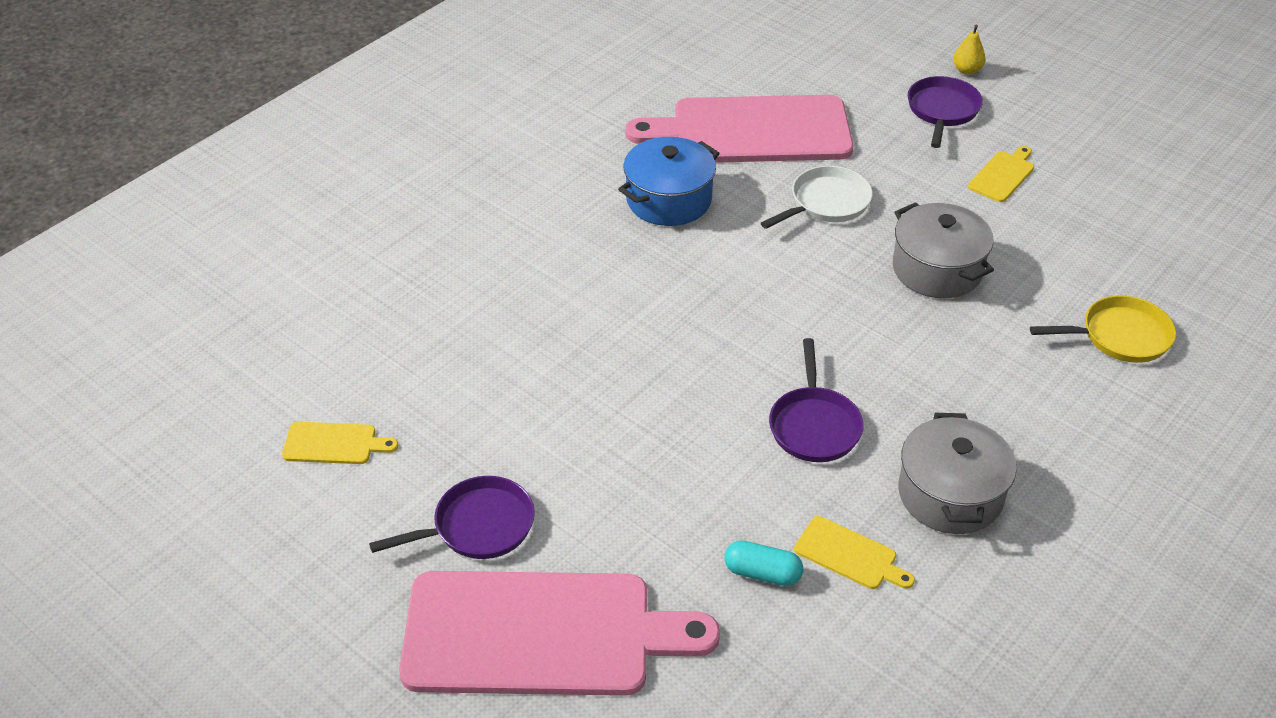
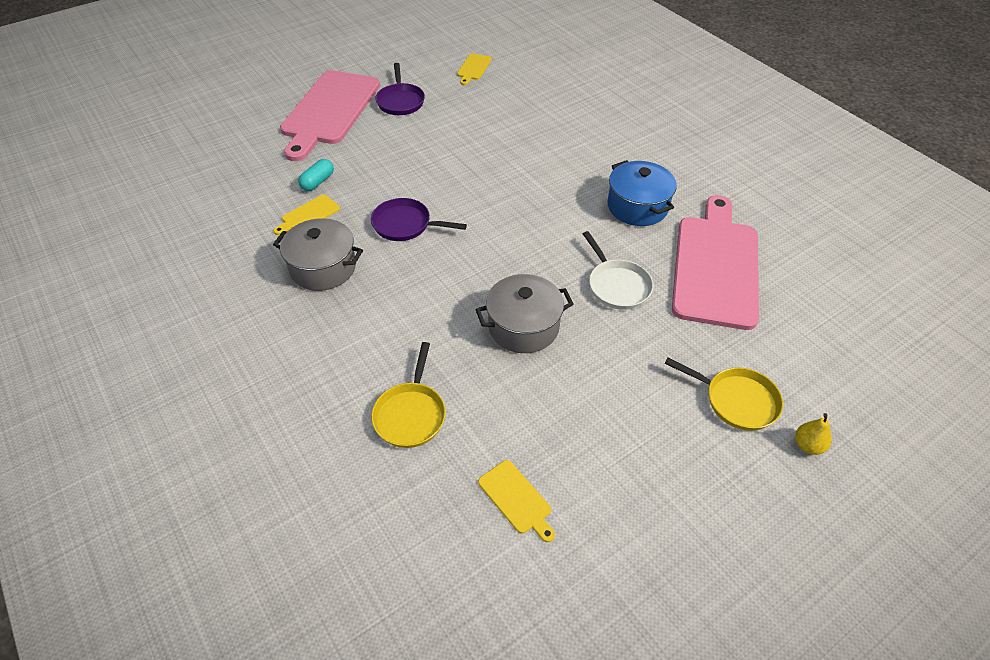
camera: 105 degrees right, 5 degrees up
(942, 111) = (736, 400): purple pan -> yellow pan
(1003, 175) = (631, 412): yellow cutting board -> yellow cutting board (516, 499)

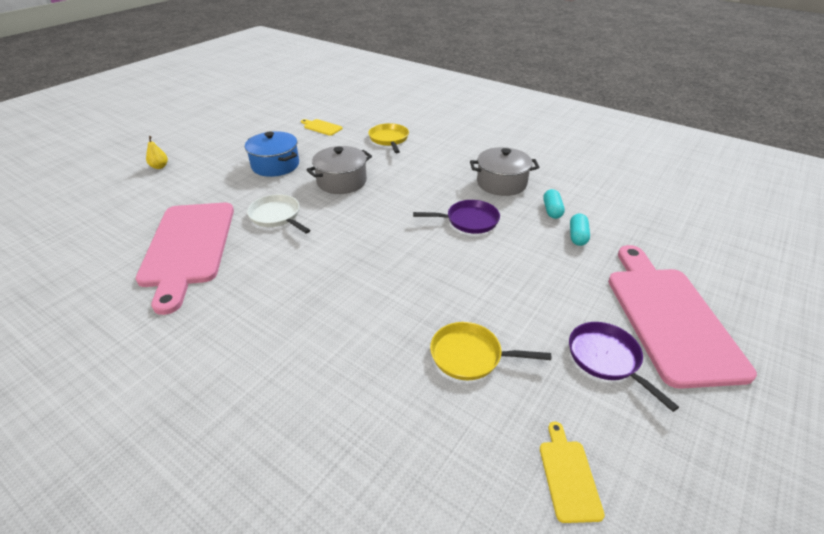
camera: 160 degrees right, 10 degrees down
(308, 215) = (552, 210): yellow cutting board -> turquoise capsule
(637, 206) = (259, 285): blue pot -> blue pot (275, 165)
(736, 400) = (197, 175): yellow pan -> yellow pan (471, 356)

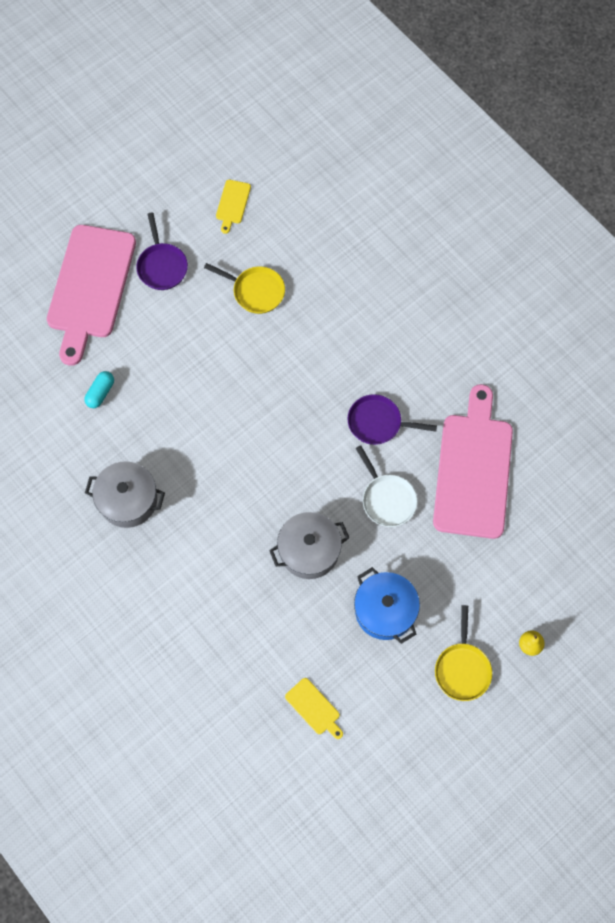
camera: 165 degrees left, 30 degrees up
(389, 139) = (227, 643): yellow pan -> yellow pan (462, 668)
(468, 221) = (193, 442): purple pan -> purple pan (378, 423)
(552, 210) = (101, 437): turquoise capsule -> none

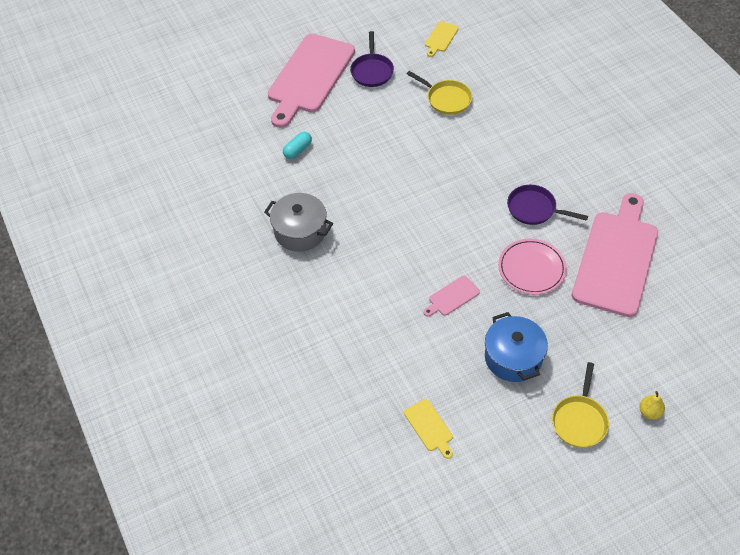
camera: 15 degrees right, 15 degrees down
(309, 551) = (452, 297): grey pot -> pink cutting board
(387, 499) = (531, 268): white pan -> pink plate

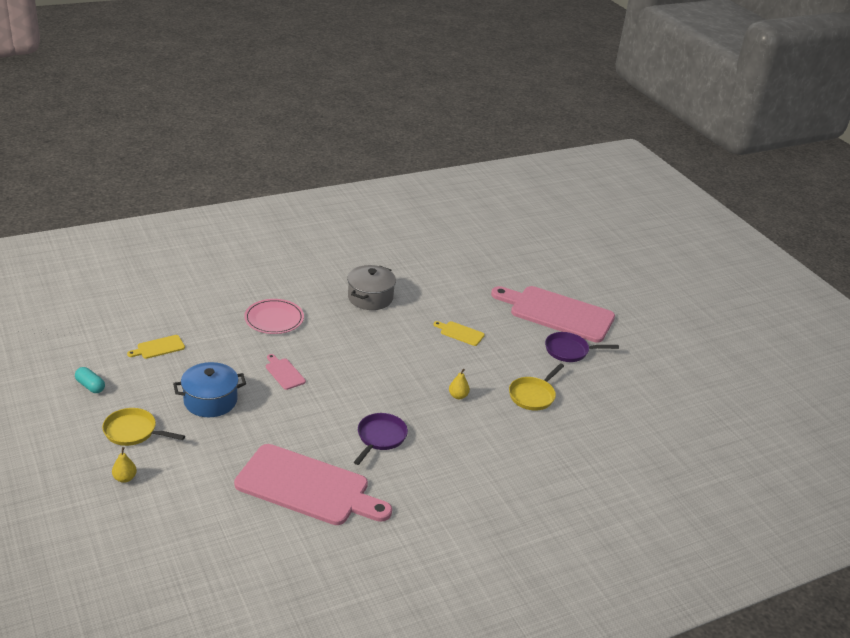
camera: 85 degrees right, 20 degrees down
(298, 150) = (463, 301): turquoise capsule -> turquoise capsule (90, 386)
(440, 38) = (626, 401): yellow cutting board -> yellow cutting board (460, 333)
(459, 153) = (458, 396): none -> yellow pear
(531, 268) = (306, 425): pink plate -> pink plate (274, 319)

